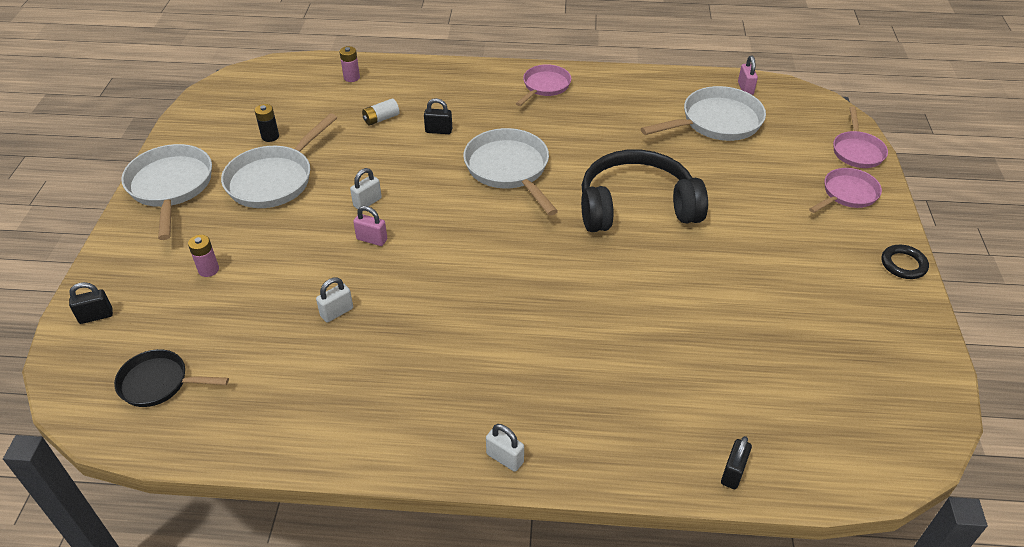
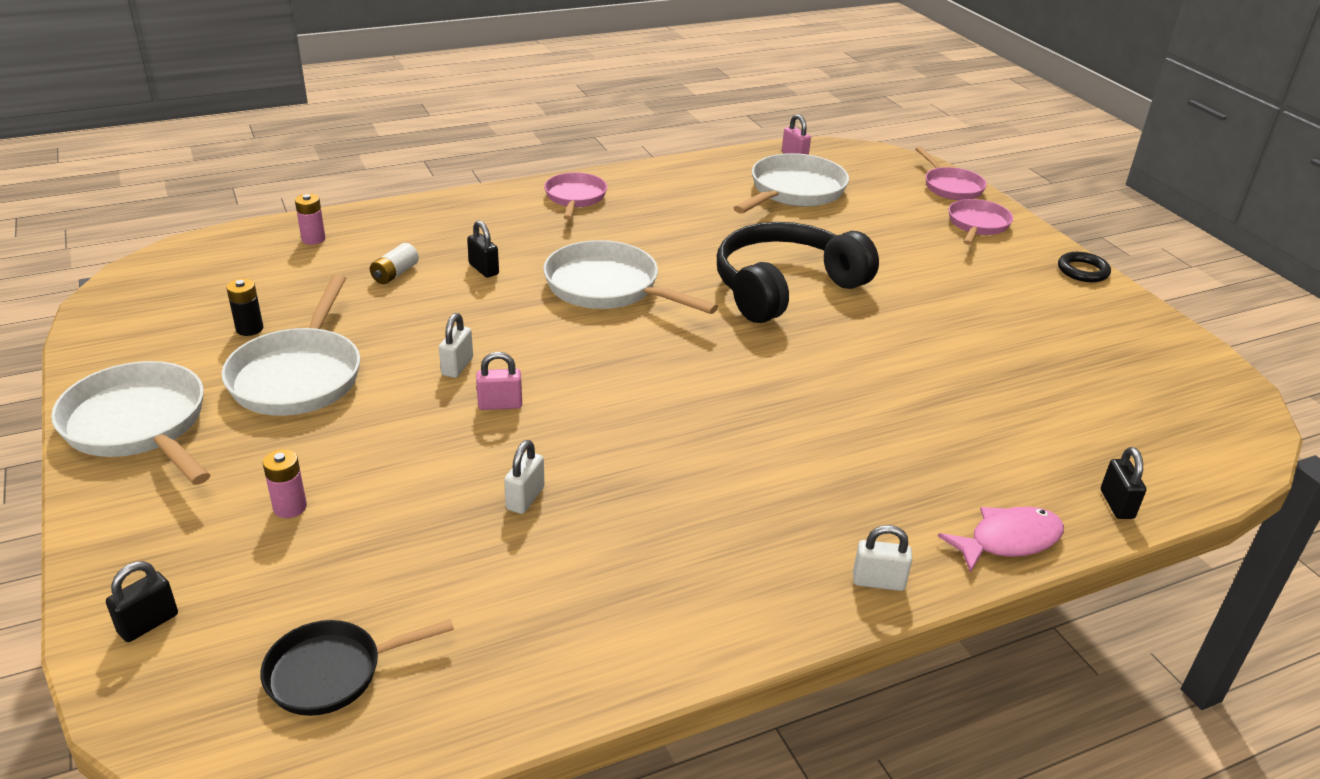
camera: 30 degrees left, 10 degrees down
(438, 131) = (484, 269): black padlock -> black padlock turned 75 degrees clockwise
(622, 466) = (1008, 540): none -> pink fish

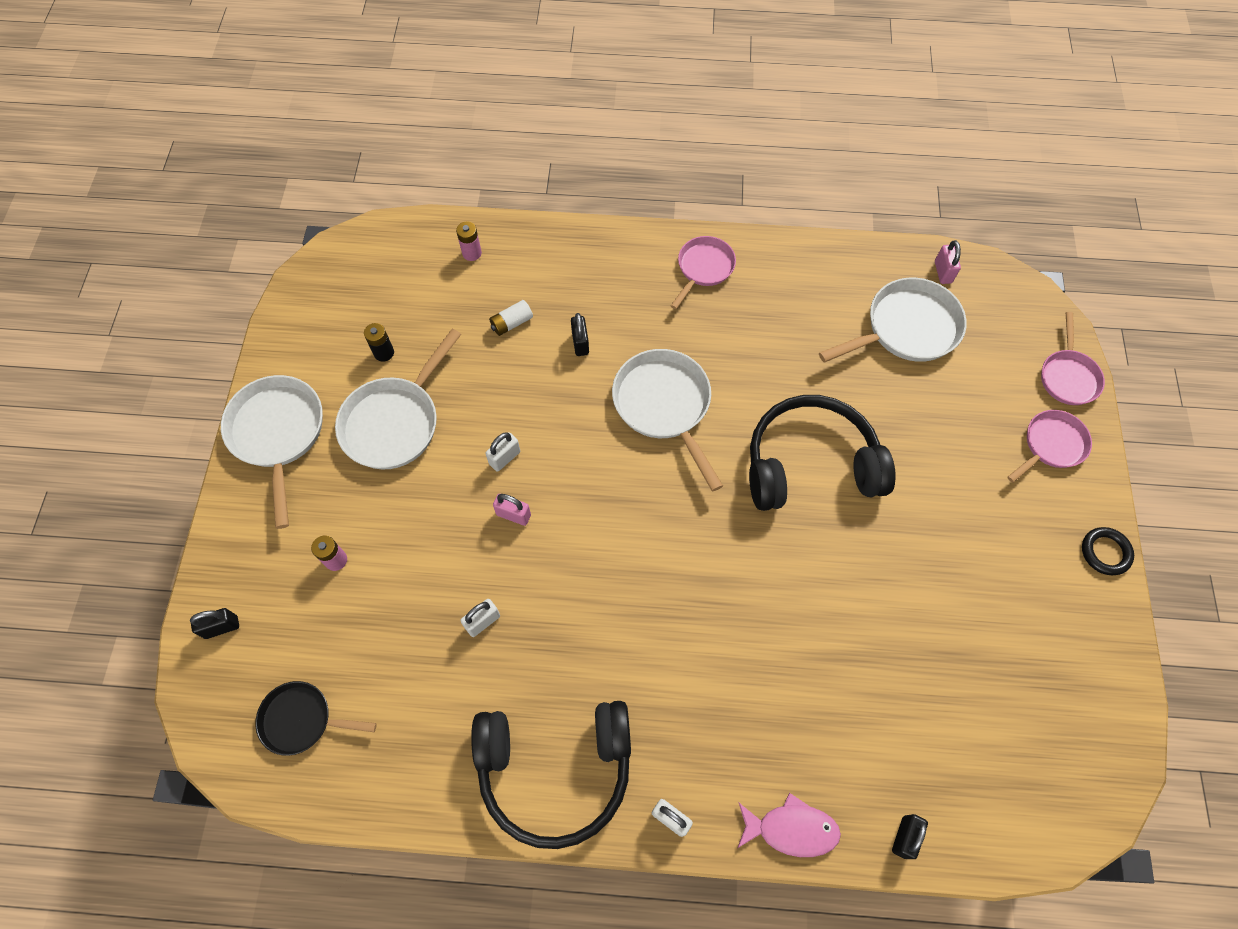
camera: 30 degrees right, 30 degrees up
(712, 591) = (555, 769): none -> black headphones

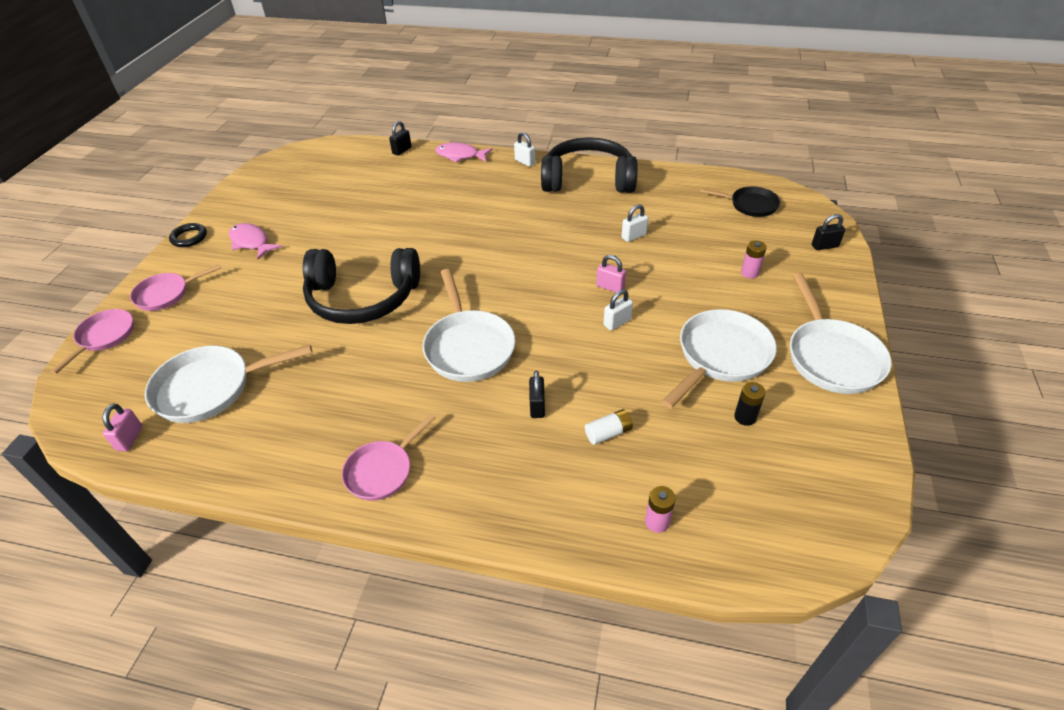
camera: 170 degrees left, 20 degrees down
(1011, 551) = (251, 242): none -> pink fish

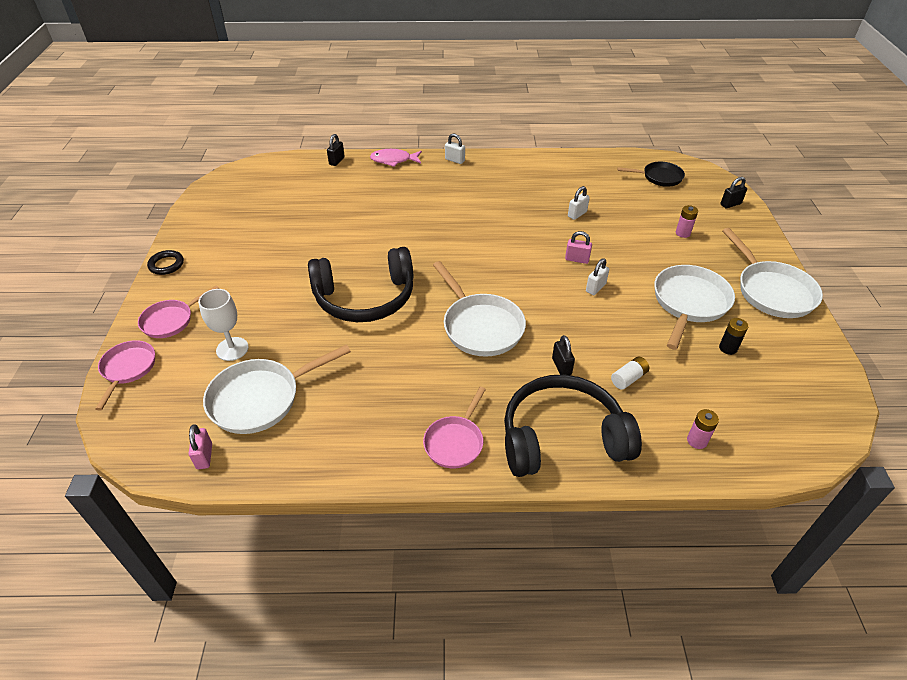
camera: 15 degrees left, 0 degrees up
(208, 332) = (232, 349): none -> white goblet
(251, 242) = (232, 261): pink fish -> none
(588, 179) = (517, 170): black headphones -> black headphones (562, 437)

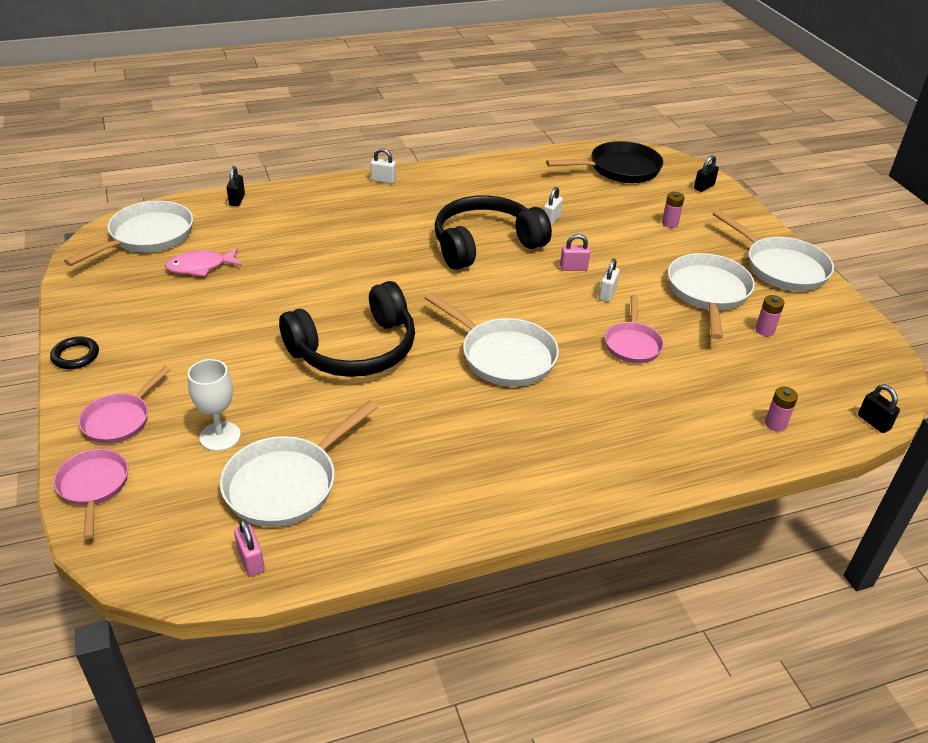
camera: 20 degrees left, 5 degrees down
(260, 180) = (147, 236): none -> white pan
(393, 160) = (309, 190): pink fish -> pink fish (200, 267)
(455, 442) = (535, 479): pink pan -> pink pan (632, 344)
(561, 366) = (610, 380): black padlock -> black padlock (873, 422)
(562, 437) = (644, 450): black headphones -> black headphones (485, 244)
(628, 378) = (683, 378): white battery -> none
(659, 177) = (619, 169): black pan -> black pan, size x1.59
(728, 348) = (764, 330): black battery -> pink battery

